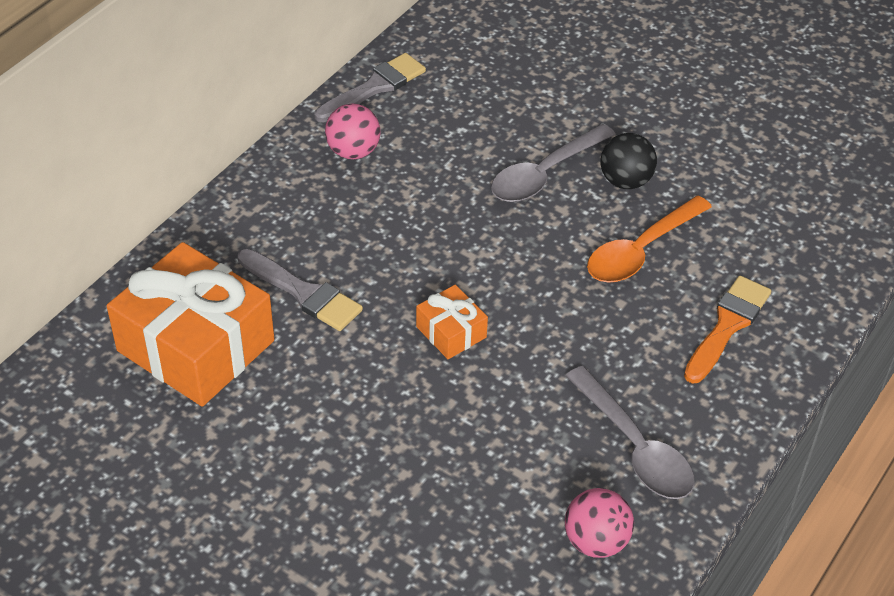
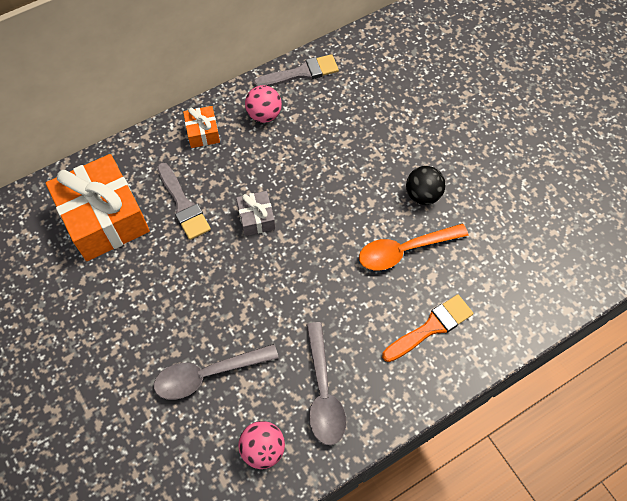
camera: 25 degrees right, 15 degrees up
(418, 276) = (256, 218): none -> grey gift
(451, 332) = (255, 265): orange gift -> orange gift (203, 132)
(545, 173) = (374, 171): grey spoon -> grey spoon (208, 374)

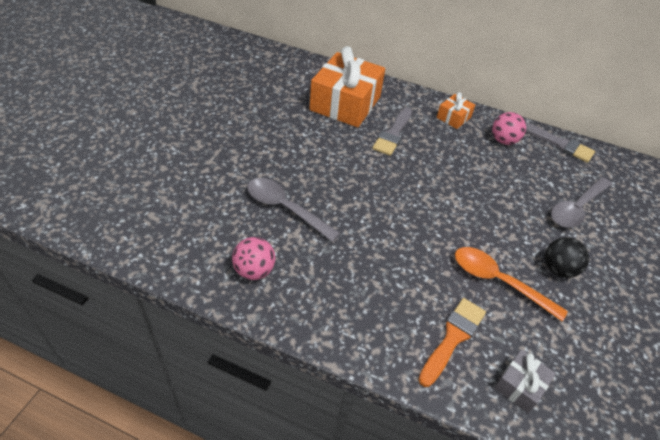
camera: 50 degrees right, 15 degrees down
(256, 218) = (424, 175): grey gift -> grey gift (520, 385)
(323, 392) = (330, 286): grey spoon -> grey spoon (576, 208)
(431, 327) = (453, 338): orange brush -> orange brush turned 75 degrees counterclockwise

